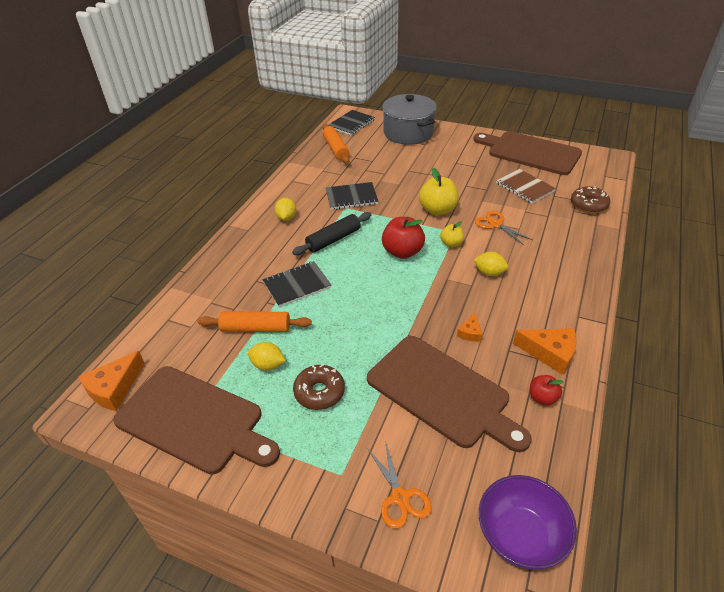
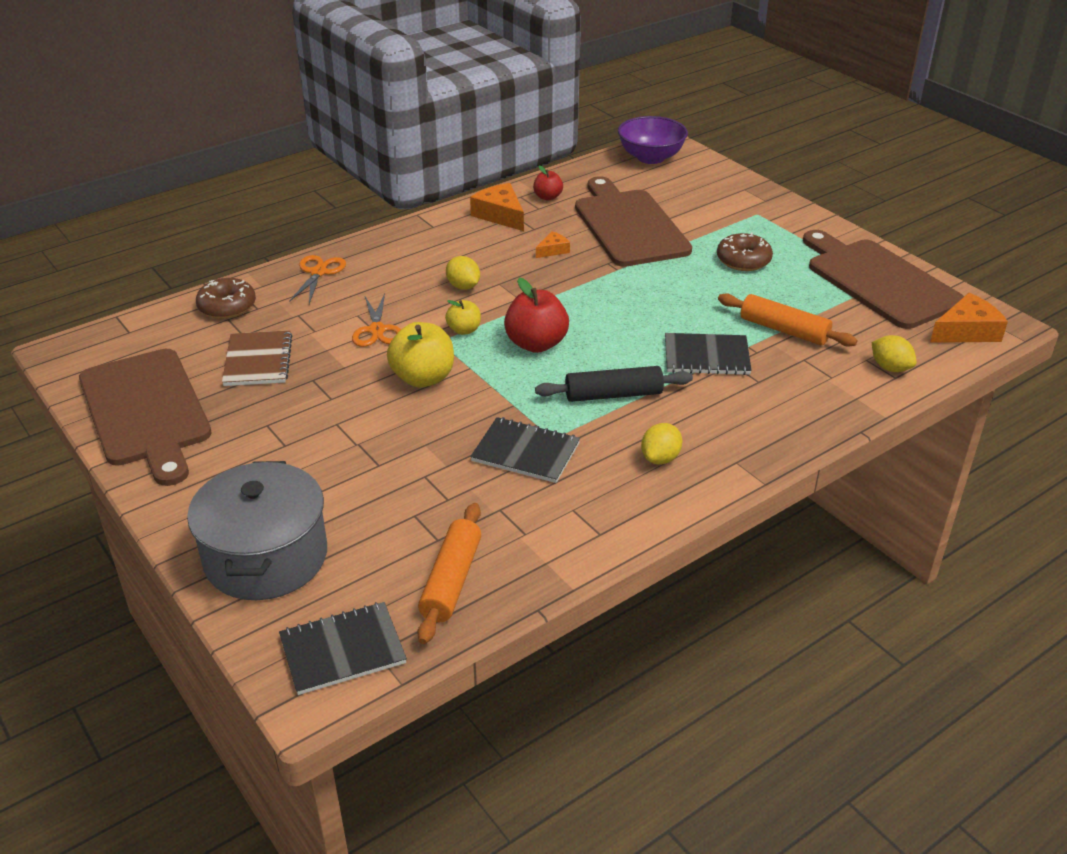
camera: 150 degrees left, 5 degrees down
(268, 365) = (785, 295): yellow lemon -> yellow lemon (890, 368)
(400, 497) = (719, 192): orange scissors -> orange scissors (318, 272)

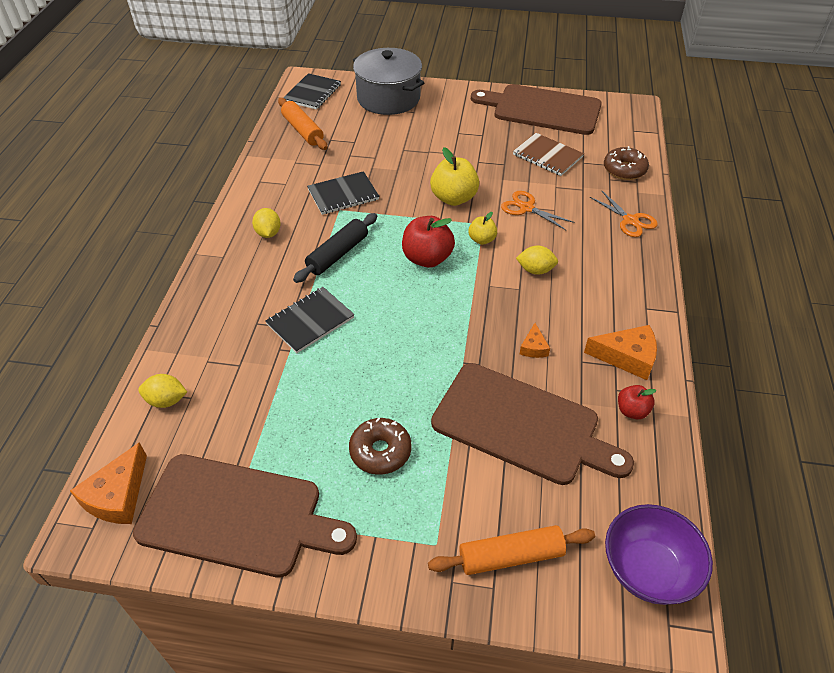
camera: 135 degrees right, 10 degrees up
(784, 330) = (276, 385): orange rolling pin -> orange rolling pin (510, 556)

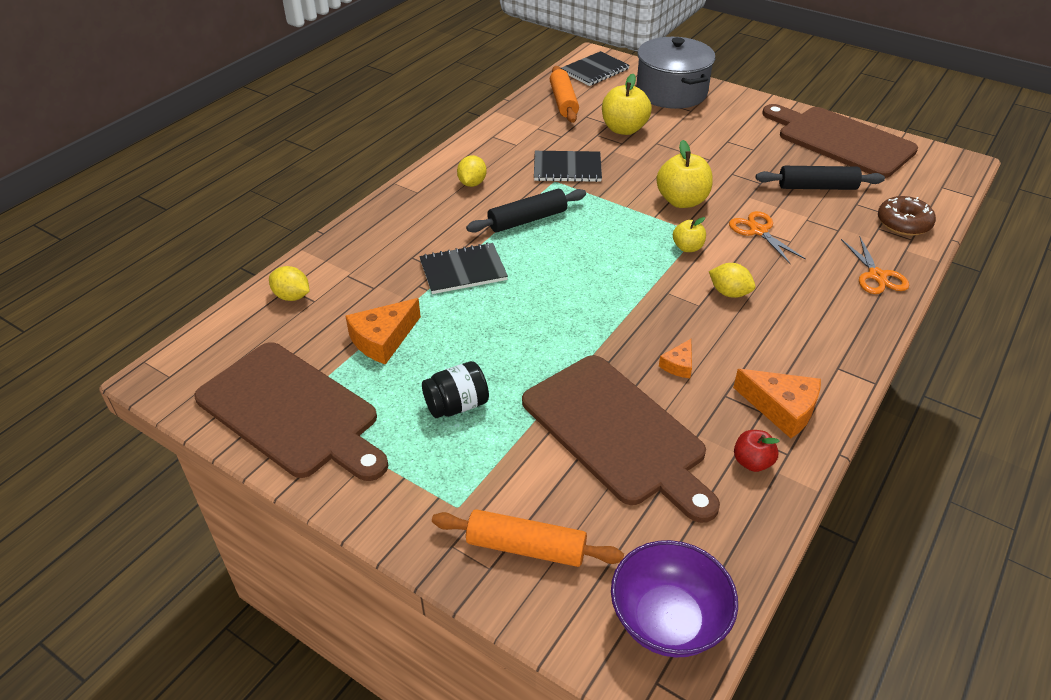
camera: 25 degrees right, 5 degrees down
(118, 495) = (204, 359): orange cheese -> orange cheese (383, 339)
(369, 144) = (624, 129): none -> yellow apple
(380, 451) = (457, 405): brown donut -> black jar
(427, 258) = (616, 249): red apple -> none
(547, 156) = (817, 187): brown notebook -> black rolling pin

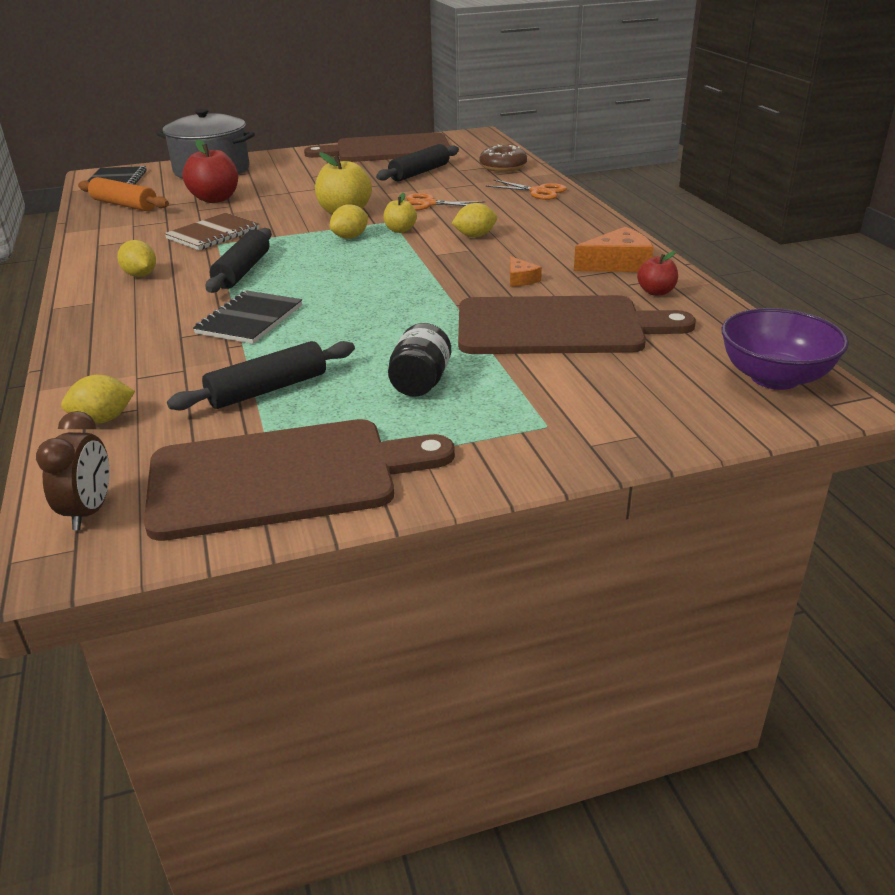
camera: 50 degrees left, 10 degrees down
(203, 357) = (89, 511): none -> brown clock
(383, 339) = (268, 389): orange cheese -> black rolling pin
(526, 547) = (634, 409): orange rolling pin -> none
(567, 168) = (213, 234): black notebook -> brown notebook
(624, 129) = (215, 199): yellow apple -> red apple
(642, 231) = (350, 237): none -> yellow lemon

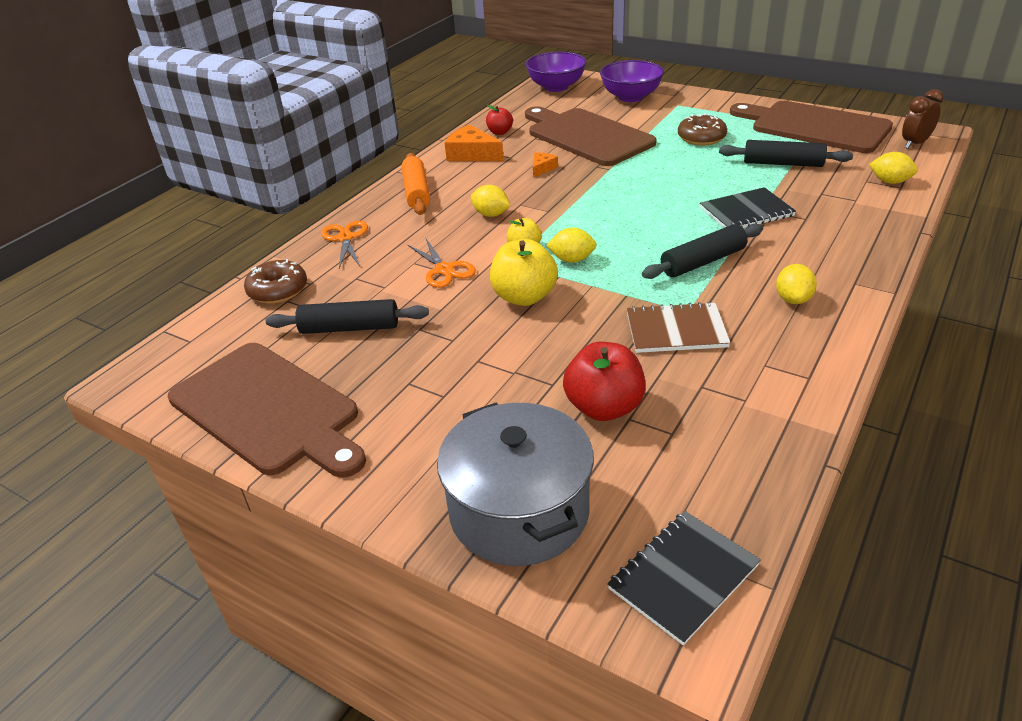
camera: 130 degrees left, 5 degrees up
(124, 205) = (722, 467): orange rolling pin -> orange rolling pin (416, 192)
(420, 383) = (701, 138): black jar -> brown donut
(640, 409) = (630, 97): none -> purple bowl

